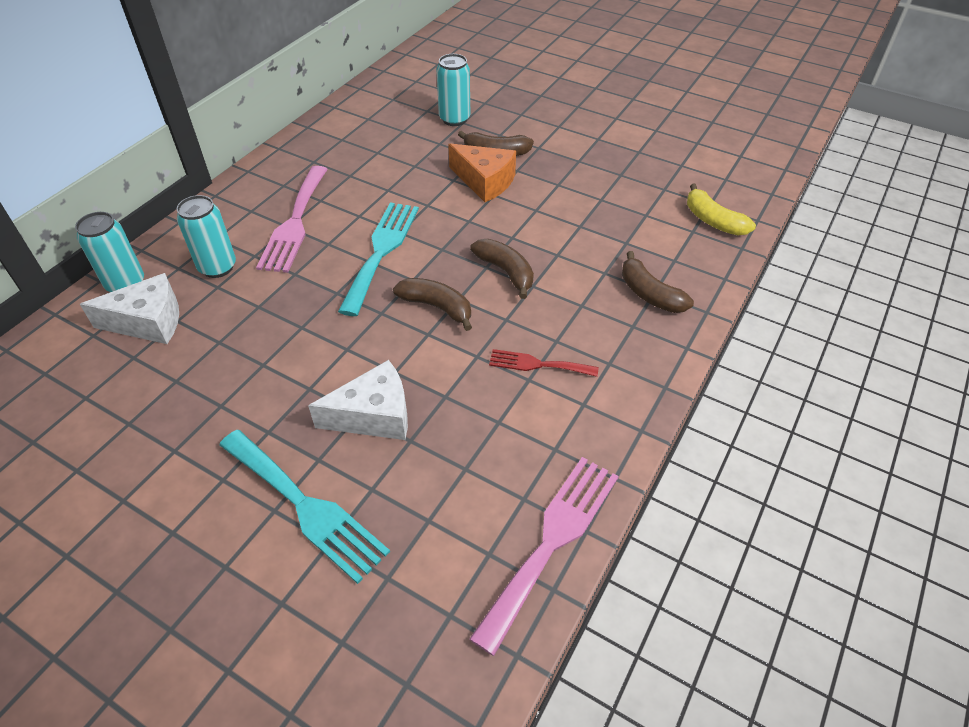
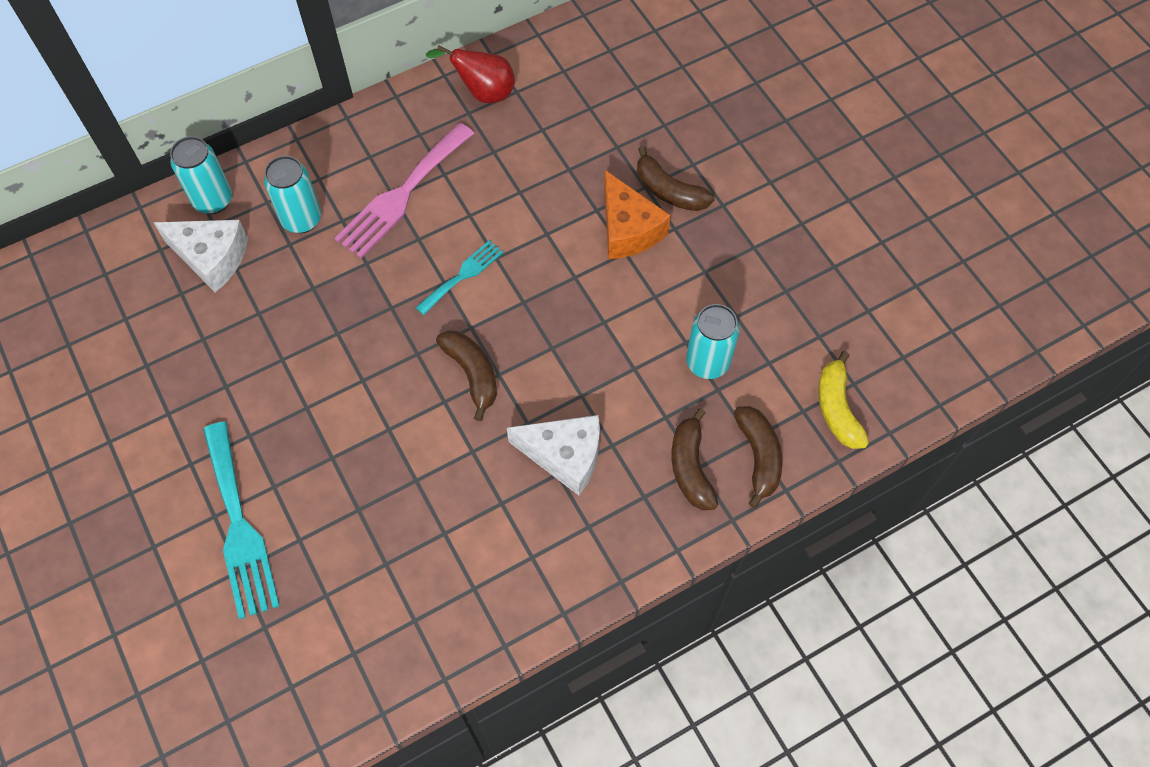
camera: 30 degrees right, 15 degrees up
(316, 147) = (483, 92): none -> red pear
(374, 415) = (343, 466): white cheese -> white cheese (564, 456)
(381, 251) = (463, 275): turquoise fork -> turquoise fork, size x0.56
(454, 119) = (658, 115): turquoise can -> turquoise can (707, 362)
(506, 272) = (566, 364): brown banana -> brown banana (758, 457)
(537, 364) = (521, 491): red fork -> none
(552, 541) = (410, 672): pink fork -> none

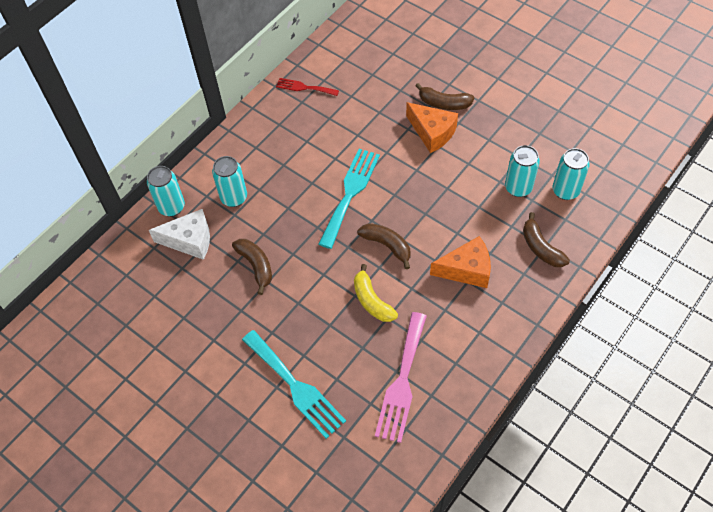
camera: 20 degrees left, 5 degrees down
(402, 195) = (288, 162): pink fork -> pink fork (402, 382)
(463, 275) = (350, 193): turquoise fork -> turquoise fork, size x1.78
(483, 92) = (304, 87): red pear -> red fork
(564, 456) = (466, 269): white cheese -> orange cheese
(758, 457) = (575, 227): brown banana -> brown banana (256, 266)
(775, 395) = (565, 191): none -> turquoise can
(837, 408) = (603, 185): yellow banana -> yellow banana (372, 301)

